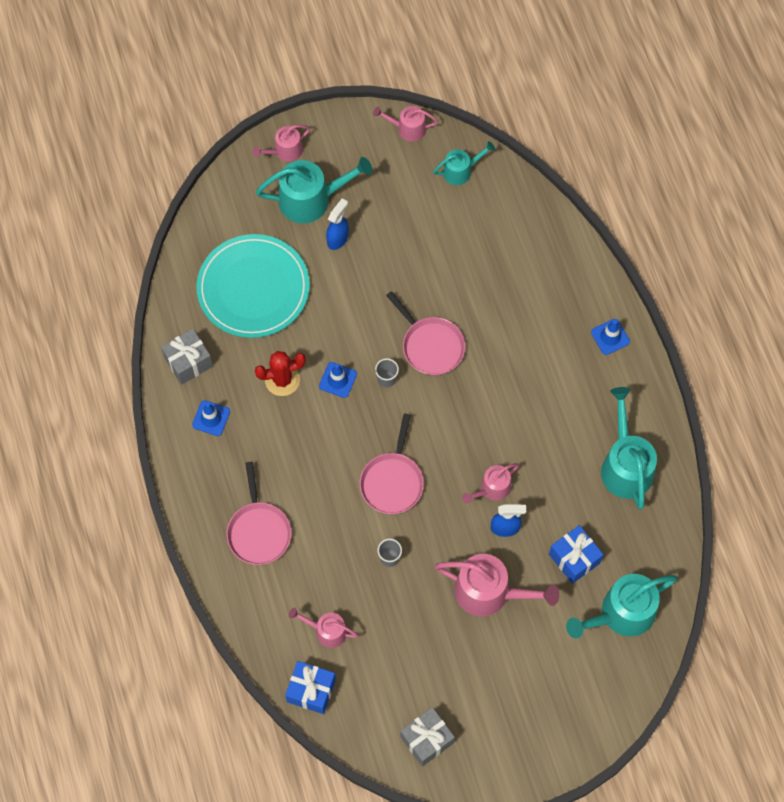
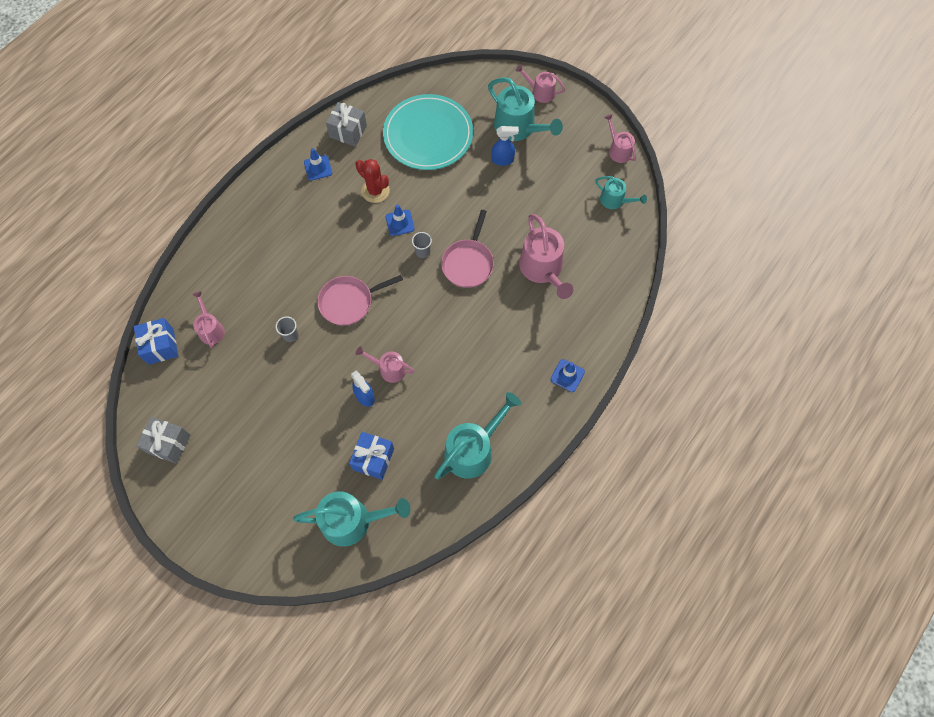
camera: 55 degrees right, 0 degrees up
(259, 531) = (256, 244): pink pan -> none
(489, 592) = (308, 416): pink watering can -> pink watering can (543, 269)
(621, 613) = (352, 521): turquoise watering can -> turquoise watering can turned 150 degrees clockwise

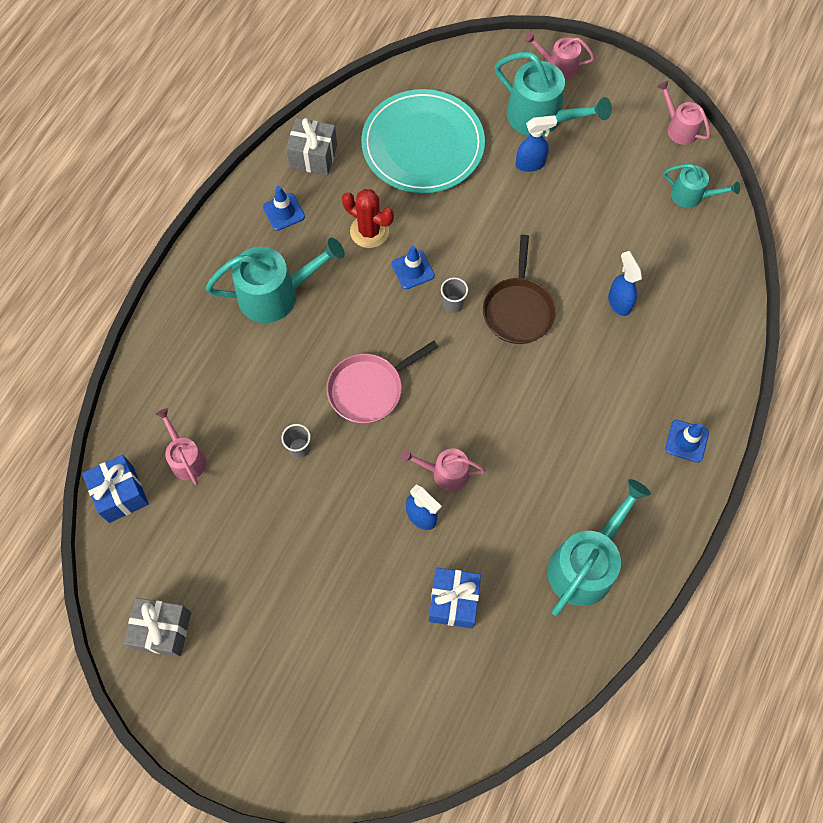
camera: 10 degrees left, 0 degrees up
(352, 521) = (444, 693): turquoise watering can -> turquoise watering can (275, 294)
(468, 263) = (518, 310): pink pan -> brown pan
(543, 269) = (619, 302): pink watering can -> blue spray bottle

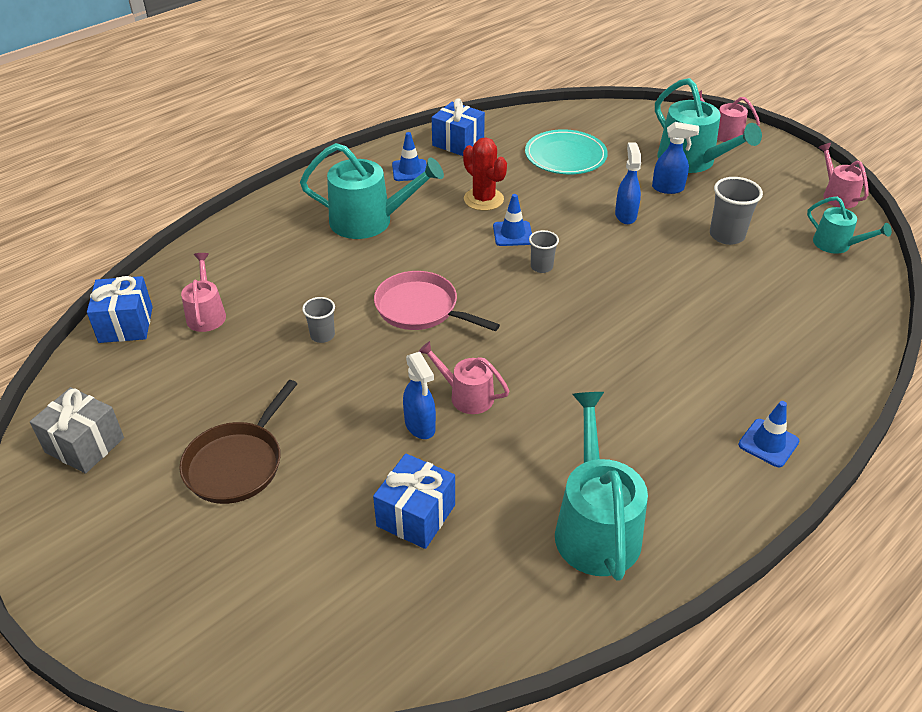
camera: 20 degrees right, 25 degrees down
(313, 156) = (458, 143): grey gift -> blue gift
(369, 389) = (421, 308): pink pan -> pink pan turned 45 degrees clockwise
(423, 145) = (565, 156): turquoise plate -> turquoise plate, size x0.67
(518, 310) = (609, 286): brown pan -> brown pan (237, 463)
(585, 564) = (595, 527): turquoise watering can -> turquoise watering can turned 60 degrees counterclockwise
(598, 212) = (727, 235): none -> grey cup
(619, 302) = (725, 306): blue spray bottle -> blue spray bottle (625, 215)

